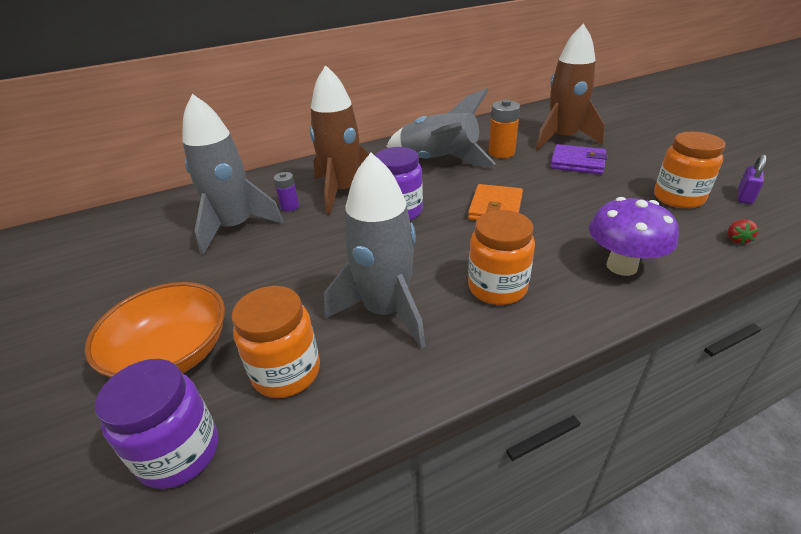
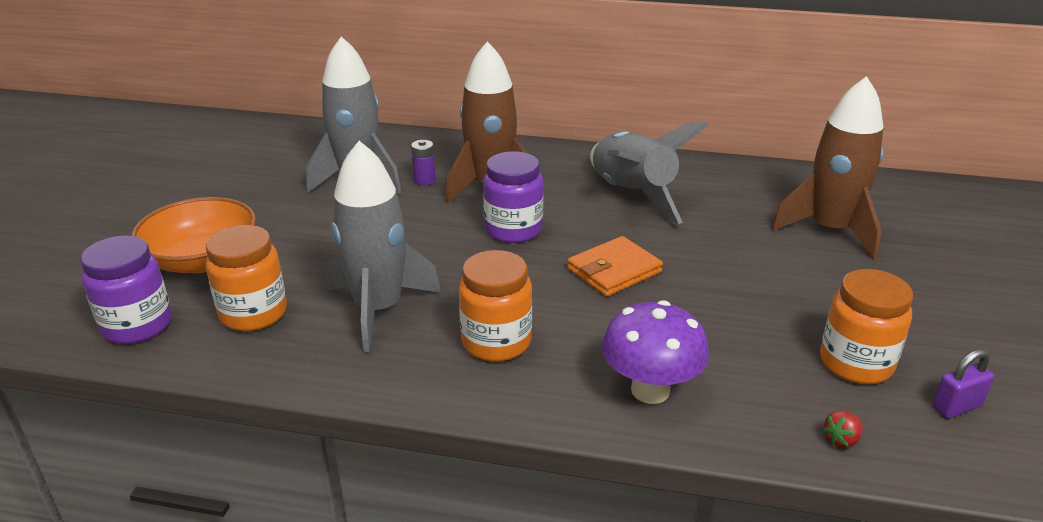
camera: 35 degrees right, 5 degrees down
(501, 152) = (721, 215): orange battery -> none
(577, 162) = (797, 266): purple wallet -> none

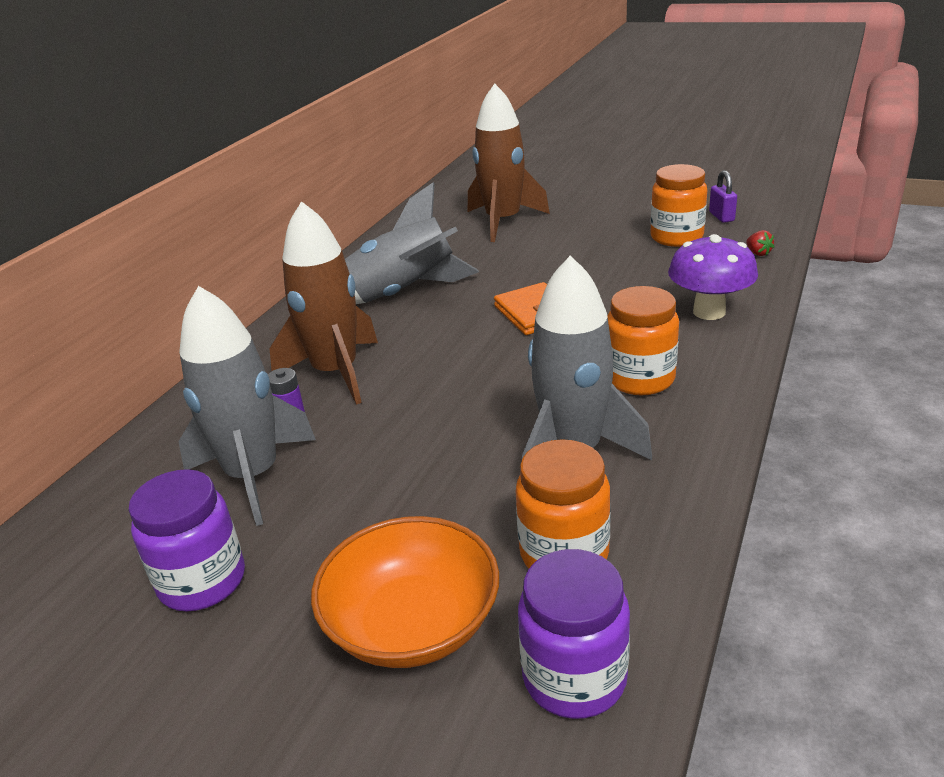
camera: 75 degrees left, 0 degrees up
(513, 230) = (440, 362): purple jar -> purple jar (202, 581)

